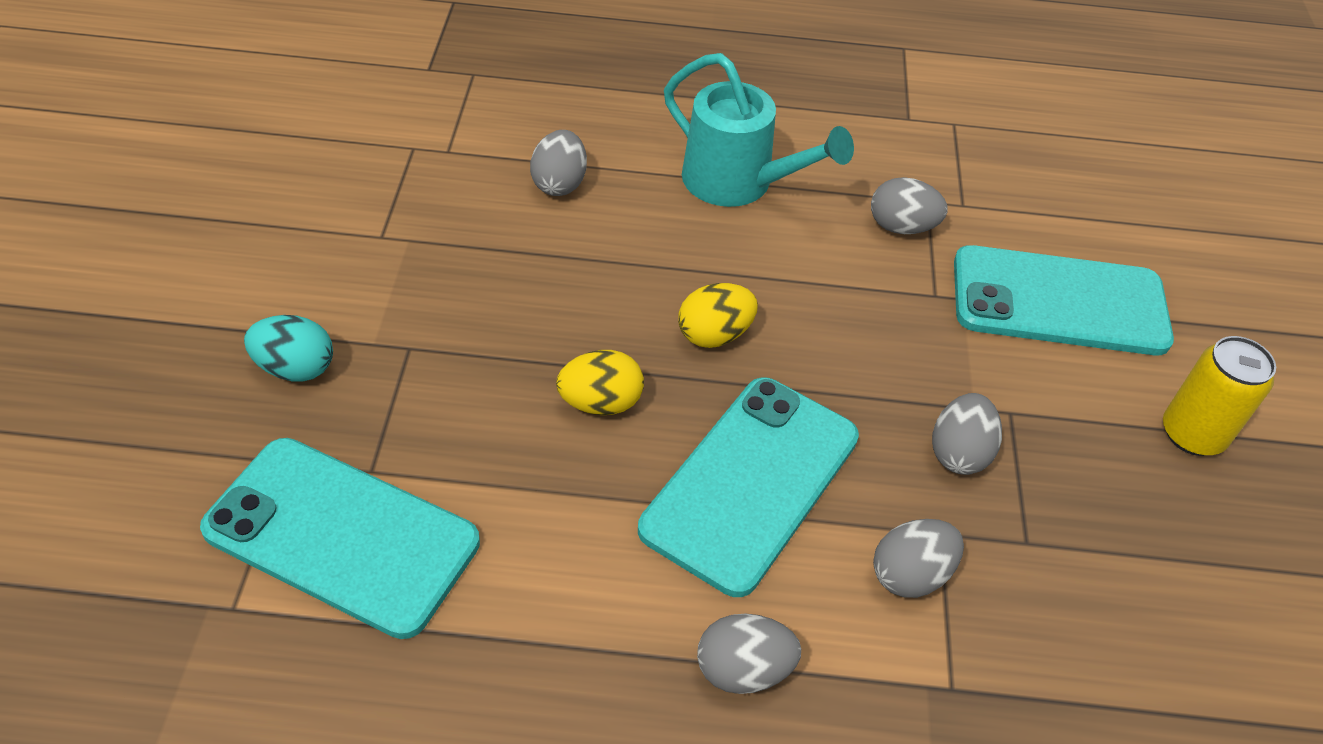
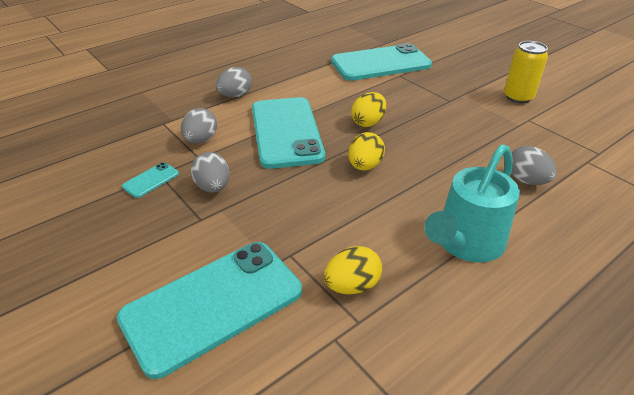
camera: 140 degrees right, 10 degrees down
(295, 368) = (464, 79): turquoise egg -> none
(738, 183) = (465, 244): turquoise watering can -> turquoise watering can turned 45 degrees counterclockwise
(901, 227) = (352, 286): grey egg -> yellow egg
(1047, 536) = (151, 180): none -> turquoise phone
(1192, 434) = (87, 271): yellow can -> yellow can (518, 97)

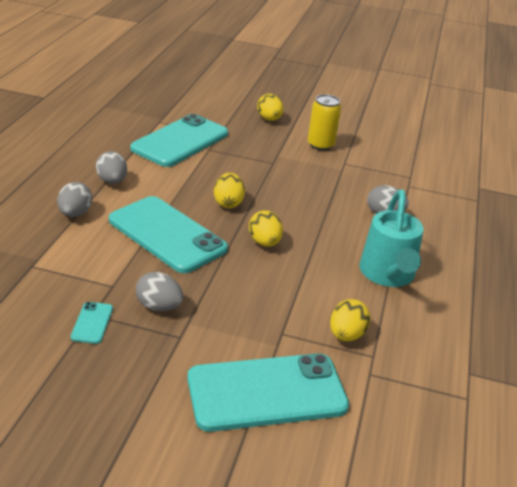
camera: 40 degrees left, 5 degrees down
(201, 140) = (94, 269): grey egg -> grey egg (112, 181)
(213, 305) = (267, 392): turquoise phone -> turquoise phone turned 60 degrees clockwise
(485, 64) = (269, 119): none -> yellow egg

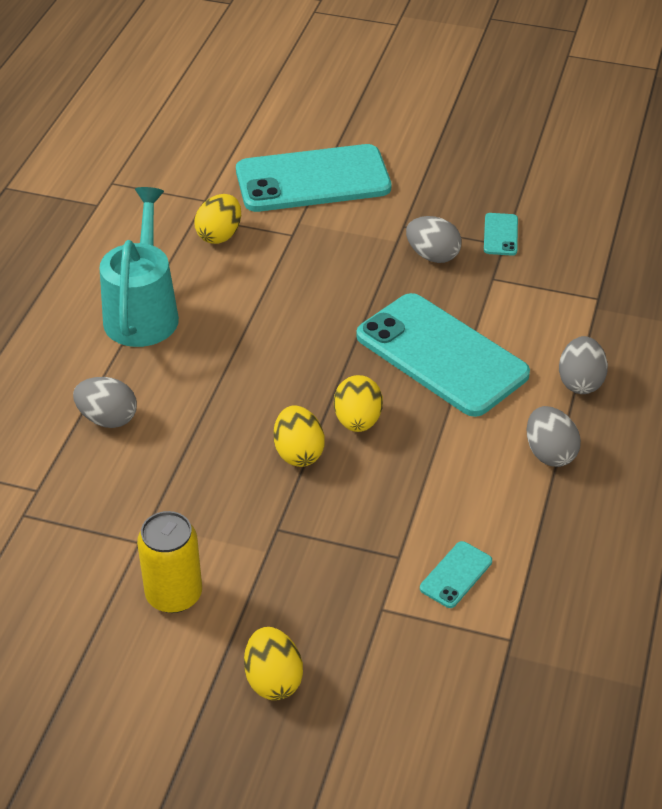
camera: 175 degrees left, 10 degrees up
(180, 141) = (456, 575): turquoise phone -> turquoise phone, size x0.40
(264, 242) = (304, 351): yellow egg -> yellow egg (298, 453)

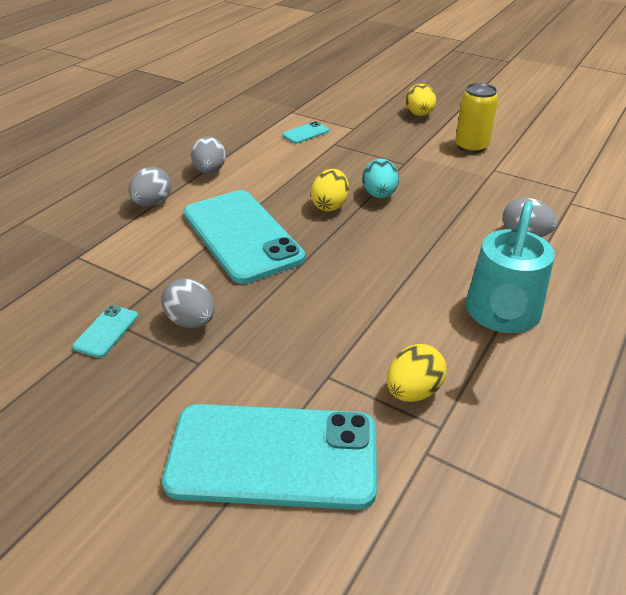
camera: 165 degrees left, 5 degrees down
(298, 453) = (379, 195): yellow egg -> turquoise egg

